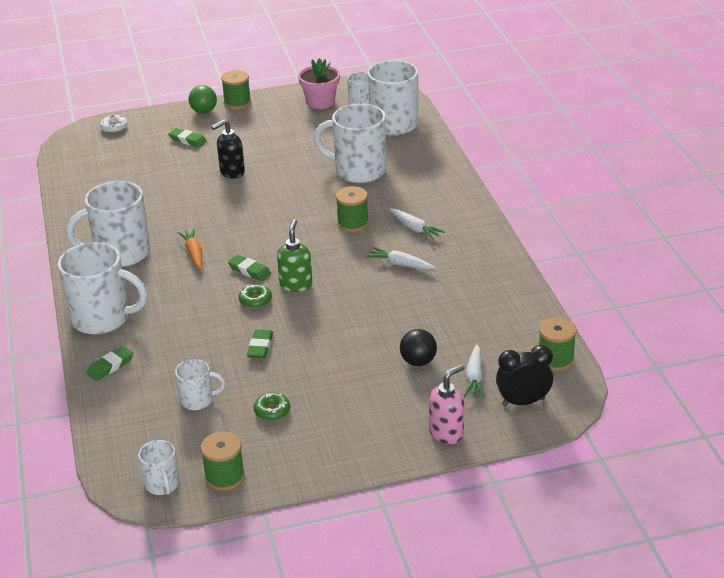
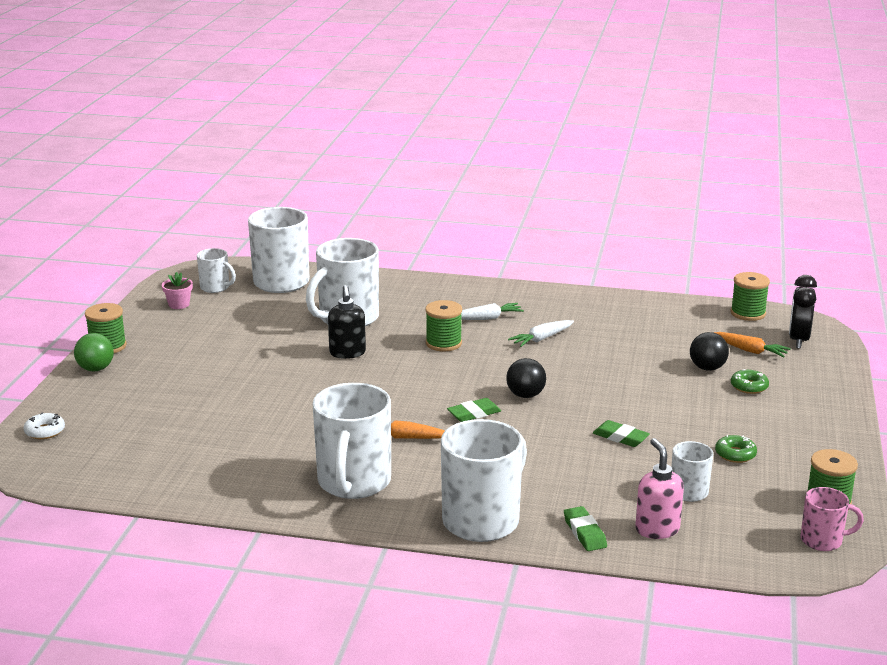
camera: 65 degrees left, 10 degrees down
(162, 485) = (823, 540): white mug -> pink mug
(188, 140) = (149, 392): green eraser -> none
(232, 172) = (260, 381): black soap dispenser -> black soap dispenser (347, 353)
(255, 300) = (533, 422): green donut -> green donut (749, 386)
(296, 284) = (525, 395): green soap dispenser -> black ball
(320, 102) = (179, 304): pink flower pot -> pink flower pot, size x0.59
(446, 433) = (822, 381): pink soap dispenser -> pink soap dispenser (657, 529)
(474, 378) = (750, 350): white carrot -> orange carrot

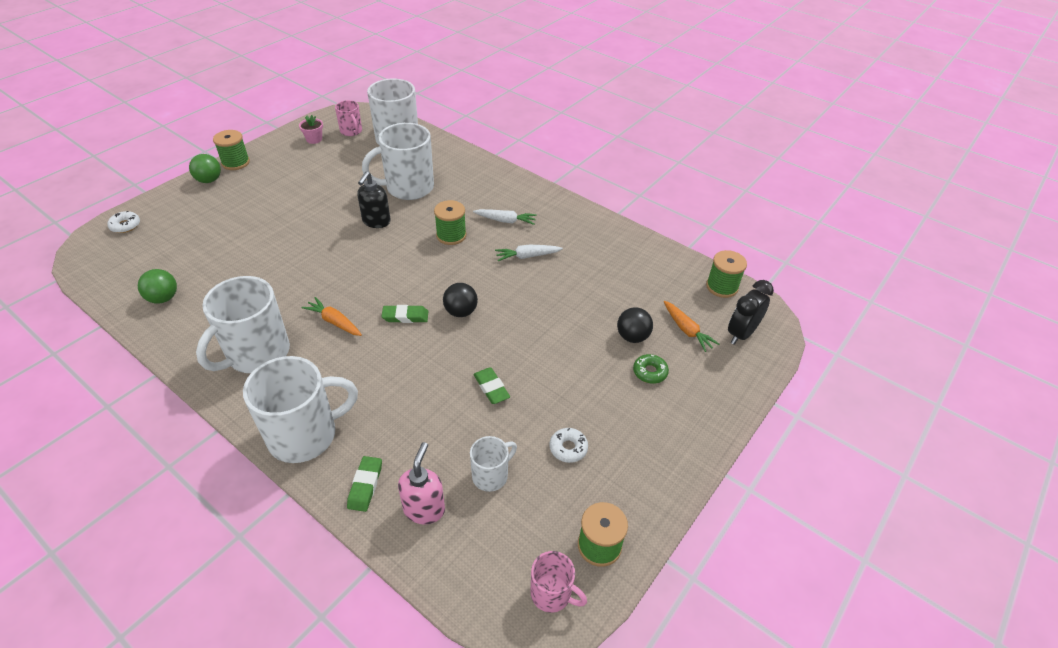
camera: 25 degrees right, 20 degrees up
(184, 473) = (163, 298): none -> green ball
(215, 287) = (351, 131): white mug -> pink mug
(735, 454) = (568, 448): green donut -> white donut

